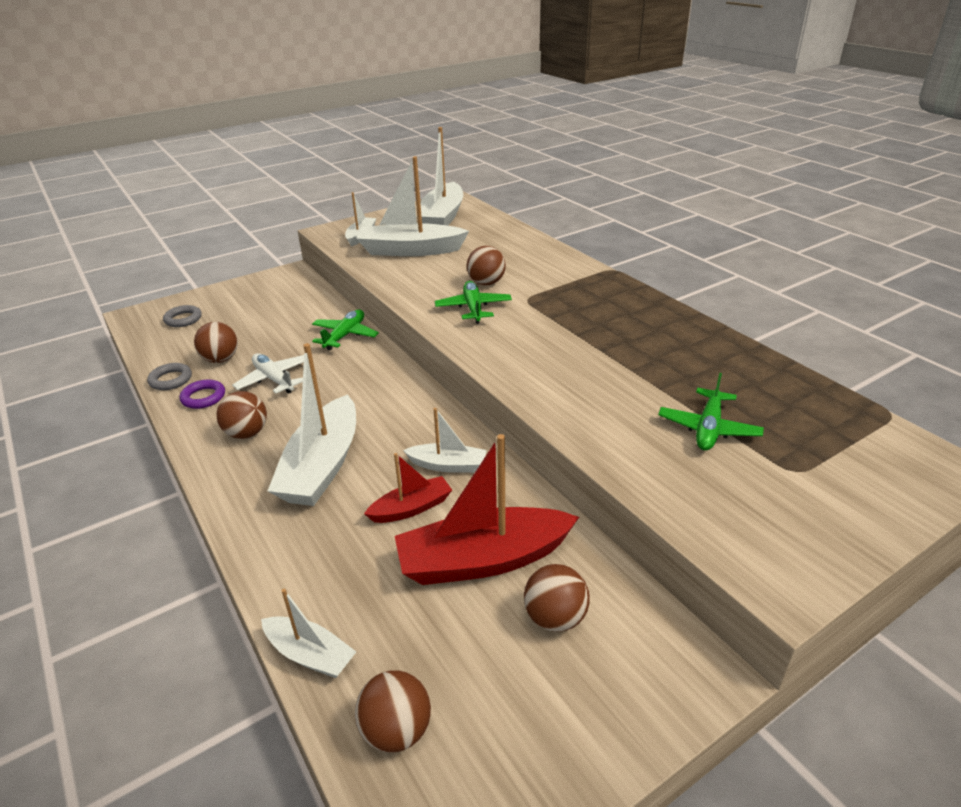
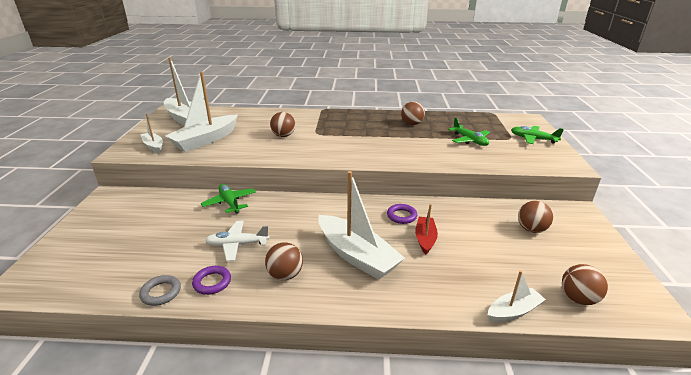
camera: 55 degrees left, 5 degrees down
(183, 319) = (77, 262): grey ring -> none
(221, 359) = (173, 260): brown ball -> brown ball (411, 124)
(448, 465) = (401, 216): white boat -> purple ring
(473, 308) = (303, 147): green plane -> green plane (533, 139)
(483, 560) = (481, 233): red boat -> none

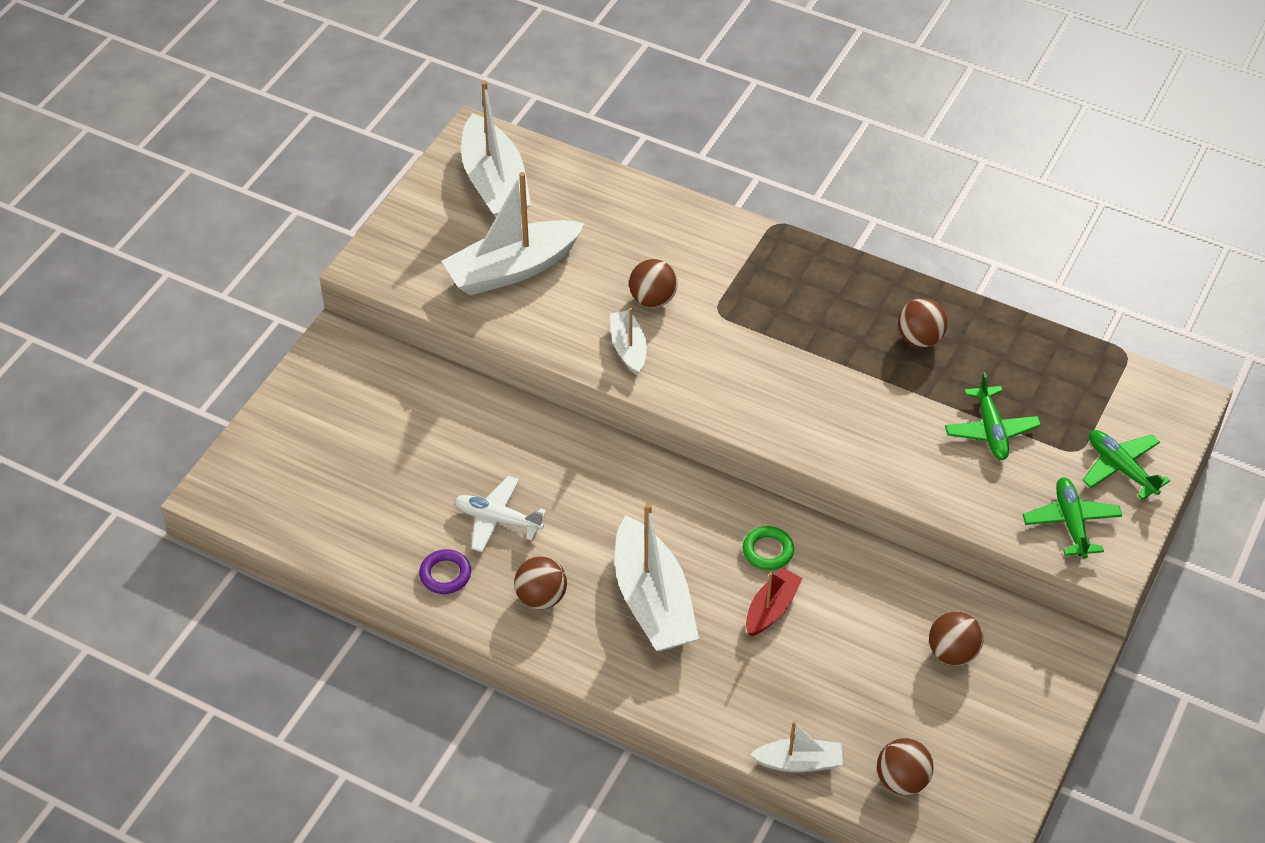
camera: 25 degrees right, 20 degrees up
(153, 146) = (422, 262): white boat -> white boat (628, 348)
(161, 293) = (380, 567): grey ring -> none
(230, 203) = (515, 424): green plane -> green plane (1071, 523)
(401, 216) = (768, 551): purple ring -> green ring

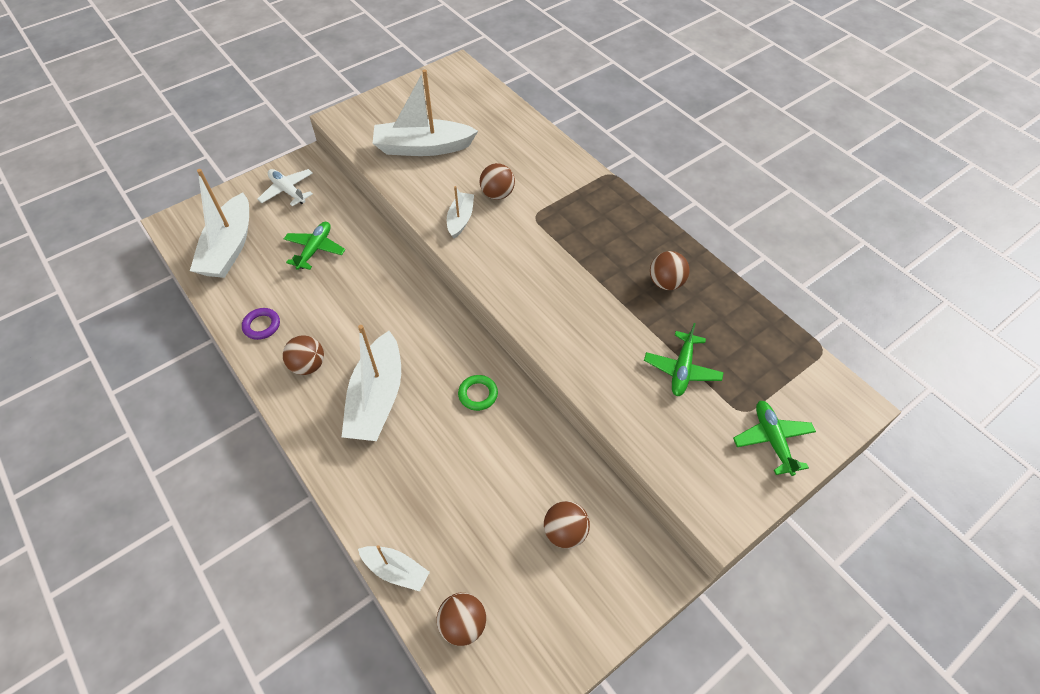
camera: 25 degrees right, 5 degrees up
(495, 183) = (449, 96): white boat -> white boat (229, 247)
(497, 520) = (319, 302): white plane -> white plane (288, 191)
(771, 609) = (453, 438): red boat -> none
(1071, 523) = (707, 469): green plane -> green plane (315, 249)

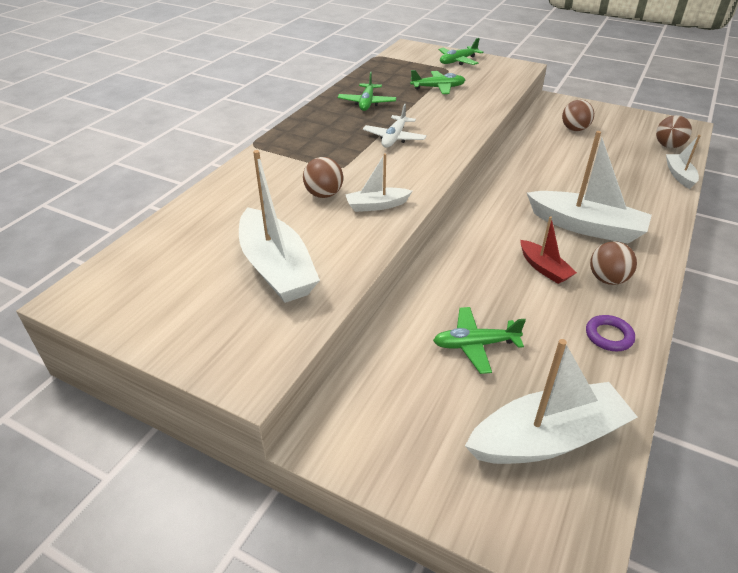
camera: 115 degrees left, 15 degrees down
(288, 191) = (400, 431): white plane -> white plane (394, 138)
(351, 330) = (544, 268): none -> red boat
(377, 398) = (586, 227): white boat -> white boat turned 45 degrees clockwise
(478, 394) = (525, 182): green ring -> none
(666, 283) = (367, 103): brown ball -> green plane

